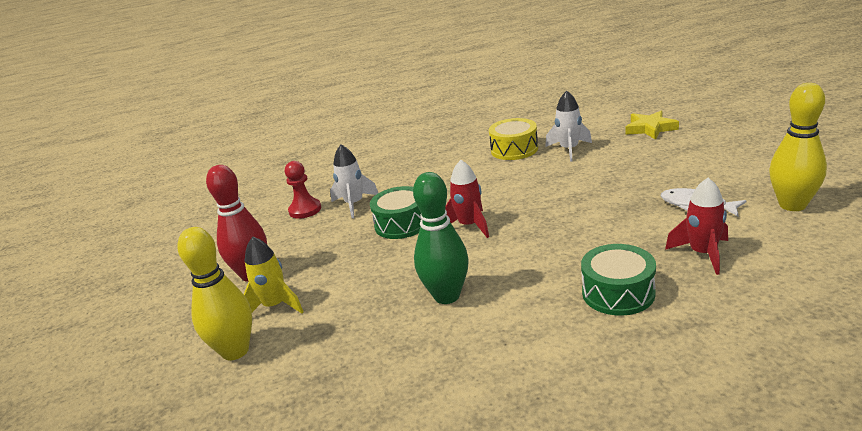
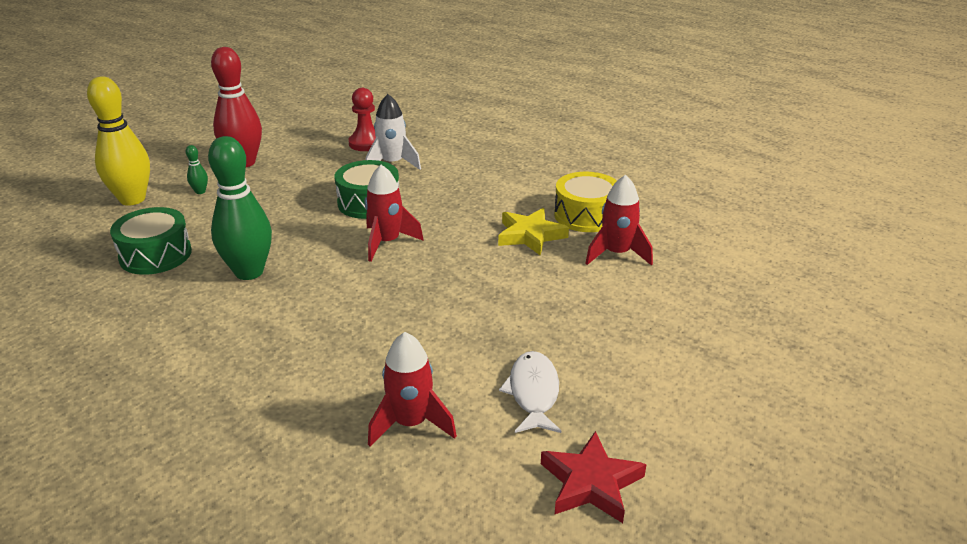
camera: 50 degrees right, 5 degrees up
(275, 306) = (200, 192): yellow rocket -> green bowling pin
(569, 150) = (616, 254): white rocket -> red rocket
(618, 293) = (297, 378): green drum -> green drum (155, 255)
(650, 128) = (738, 301): yellow star -> yellow star (530, 235)
(792, 205) = (591, 483): yellow bowling pin -> red star

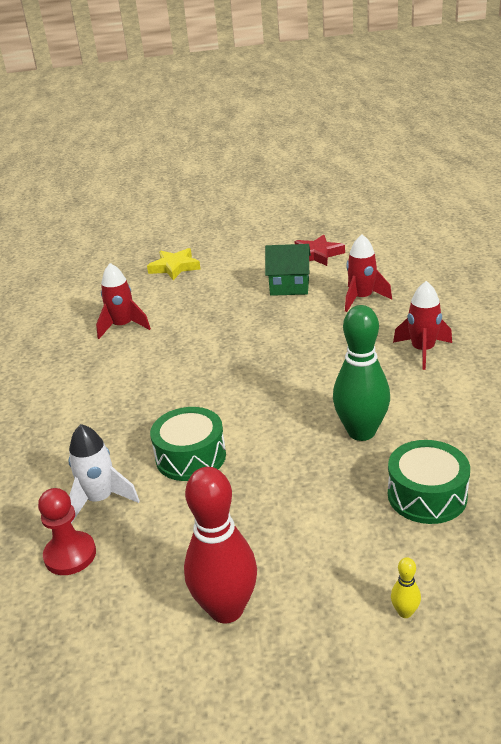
camera: 130 degrees left, 0 degrees up
(132, 199) = (405, 612): yellow bowling pin -> yellow bowling pin, size x0.40
(200, 192) = (320, 576): green bowling pin -> none
(387, 242) = (234, 406): red rocket -> red rocket (422, 351)
(530, 235) = (140, 362): yellow star -> yellow star (174, 267)
(533, 393) = (289, 287): white fish -> green house
(586, 215) = (82, 359): yellow drum -> none

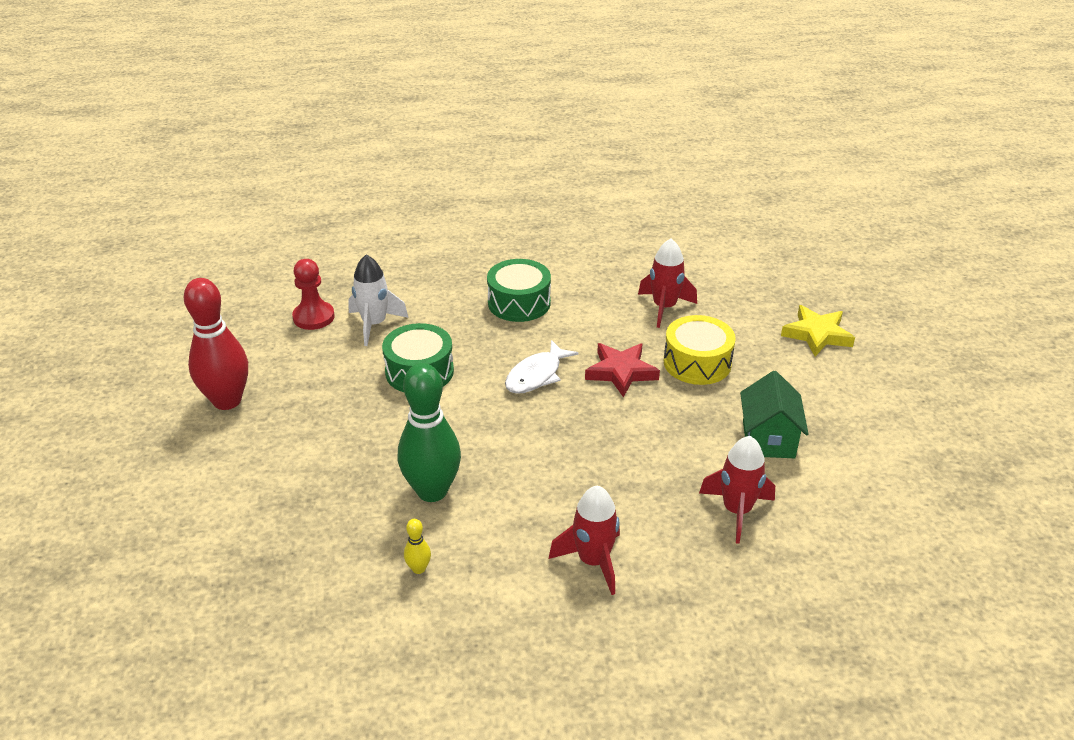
camera: 85 degrees right, 5 degrees up
(200, 312) = (697, 363): none -> yellow drum
(206, 386) = (536, 375): none -> white fish
(317, 254) = (876, 469): red star -> red star (621, 372)
(405, 612) = (183, 502): yellow bowling pin -> yellow bowling pin (418, 568)
(427, 495) = (318, 533): green drum -> green drum (519, 303)

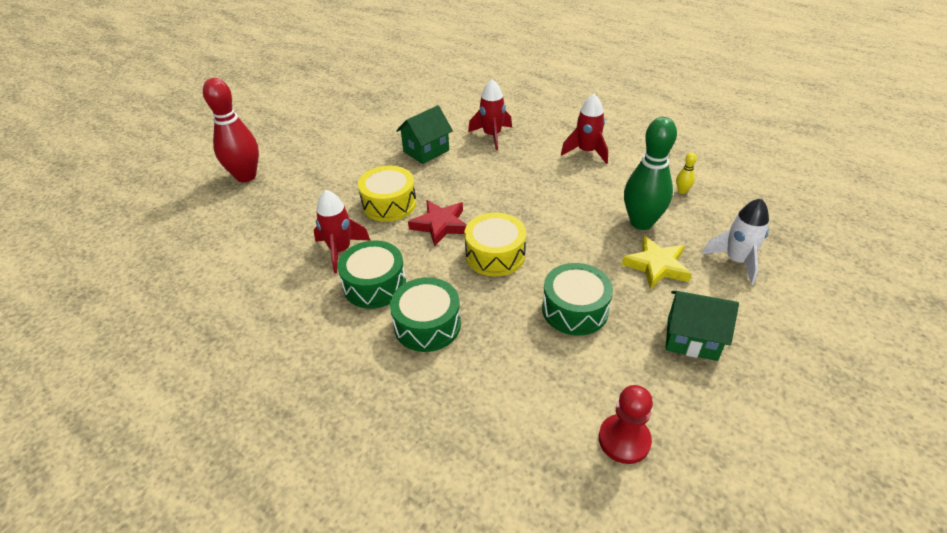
camera: 135 degrees left, 5 degrees up
(227, 401) = (764, 383): red bowling pin -> red bowling pin (246, 176)
(304, 402) = (692, 339): none -> green house
(374, 324) = (571, 386): white rocket -> white rocket (736, 261)
(536, 375) = (495, 255): white fish -> yellow drum
(596, 303) = (374, 285): none -> green drum
(817, 334) = (298, 179): yellow star -> yellow star (656, 266)

